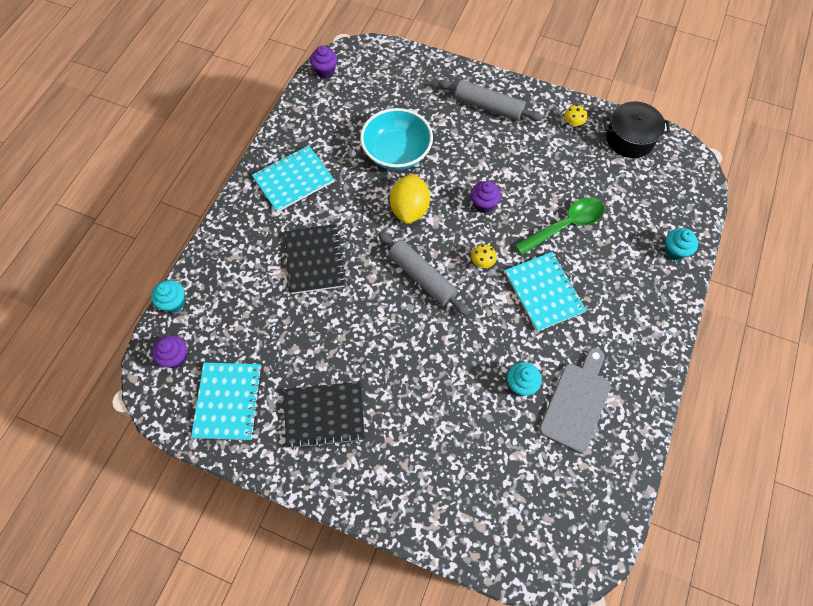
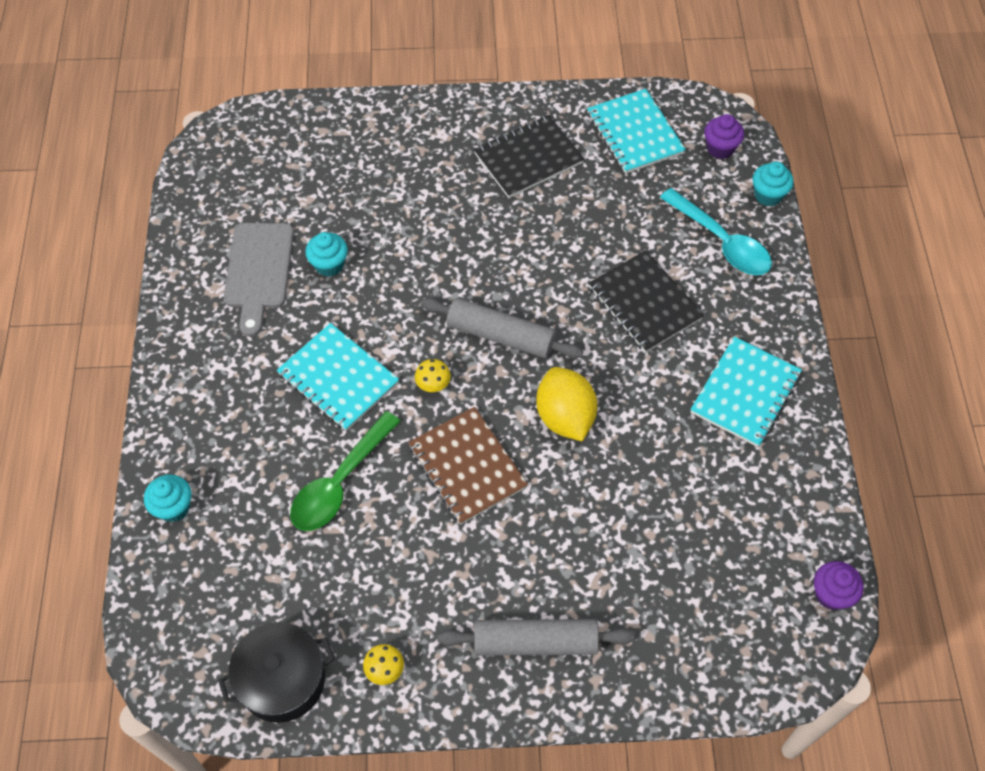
camera: 155 degrees right, 5 degrees down
(233, 281) = (721, 242): none -> turquoise spoon
(396, 152) = (631, 495): turquoise bowl -> none
(483, 204) = (467, 467): purple cupcake -> brown notebook

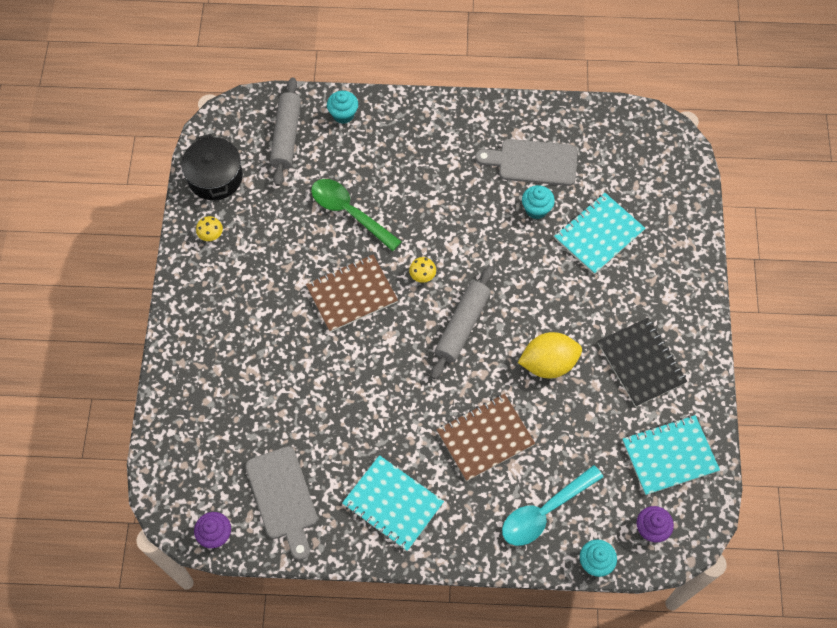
camera: 95 degrees right, 5 degrees up
(338, 378) = (434, 213): turquoise notebook -> turquoise notebook (598, 234)
(535, 642) = (214, 327): grey rolling pin -> grey rolling pin (286, 136)
(565, 417) = (385, 365): yellow lemon -> yellow lemon (548, 363)
(644, 303) = (485, 438): black notebook -> brown notebook
(764, 518) = (283, 497): none -> grey cutting board

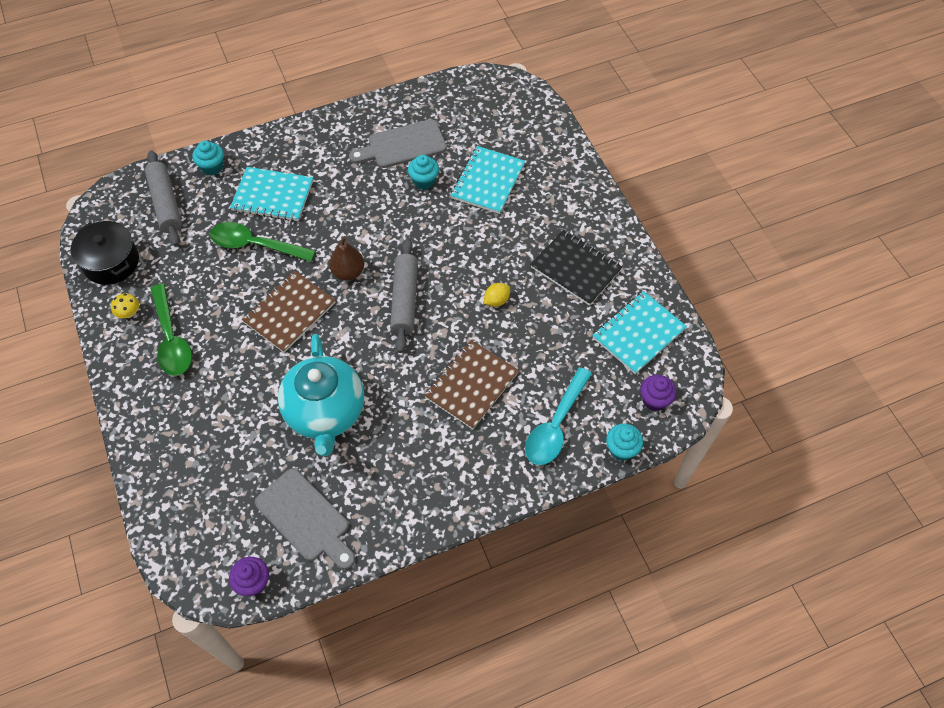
camera: 25 degrees left, 5 degrees down
(238, 276) = (172, 339): none -> green spoon
(342, 407) = (326, 413): none -> turquoise teapot
(393, 504) = (414, 478): turquoise notebook -> turquoise notebook (272, 196)
(422, 276) = (348, 272): yellow mushroom -> brown pear
(548, 363) = (496, 300): yellow lemon -> yellow lemon, size x0.51

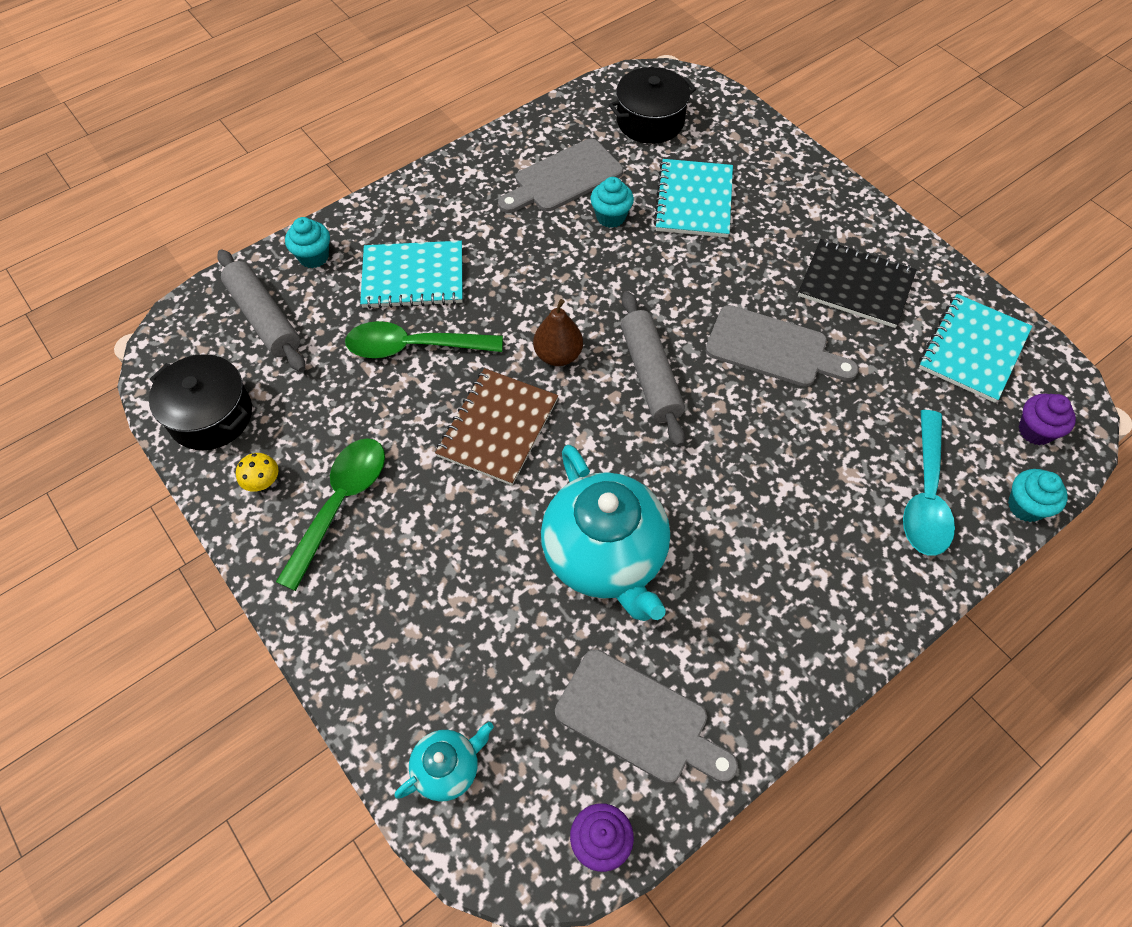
camera: 15 degrees left, 0 degrees up
(172, 339) = (340, 504): green spoon -> green spoon turned 120 degrees counterclockwise
(179, 516) = (448, 768): none -> turquoise teapot
(471, 385) = (790, 468): brown notebook -> none
(482, 114) = (650, 121): none -> black pot
(496, 300) = (773, 348): yellow lemon -> grey cutting board

